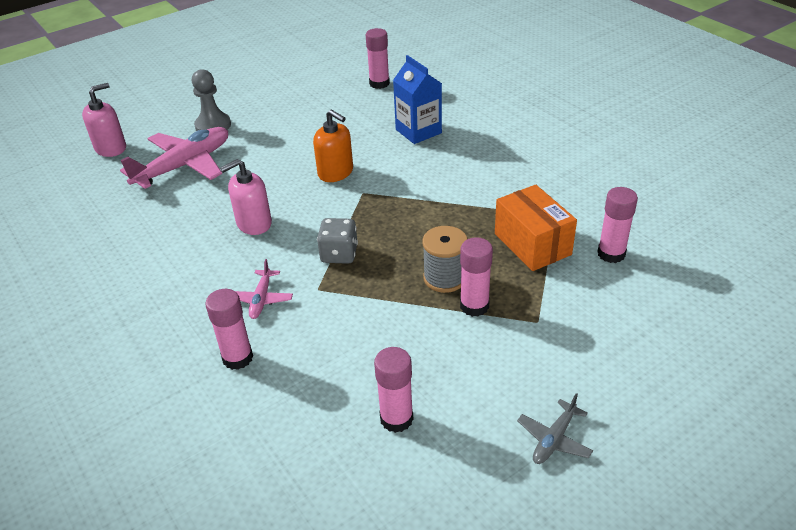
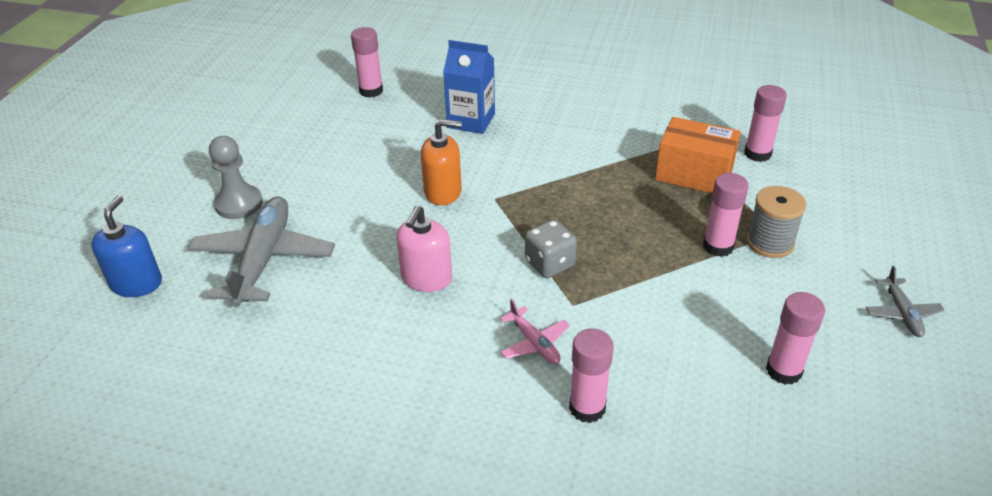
camera: 40 degrees left, 0 degrees up
(111, 148) = (136, 283): pink soap dispenser -> blue soap dispenser
(184, 166) = (263, 259): pink plane -> grey plane
(445, 278) = (665, 236): grey spool -> grey spool (770, 242)

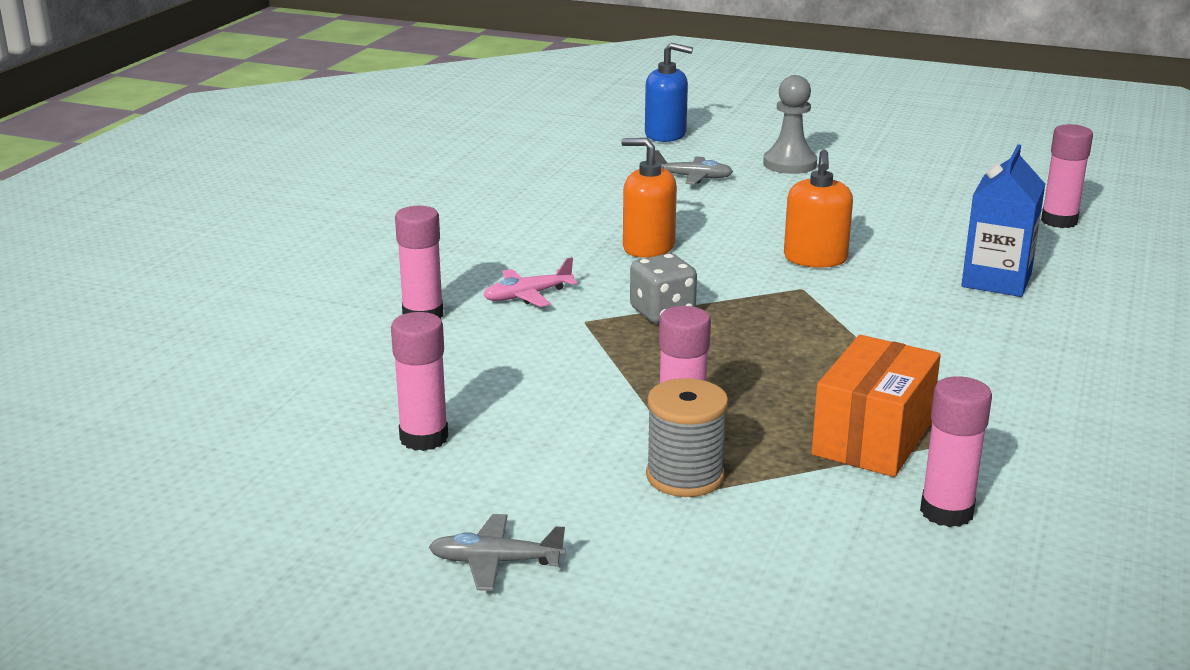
camera: 95 degrees right, 15 degrees down
(263, 259) = (693, 177): grey plane -> grey plane, size x0.48
(426, 278) = (648, 247): pink soap dispenser -> orange soap dispenser

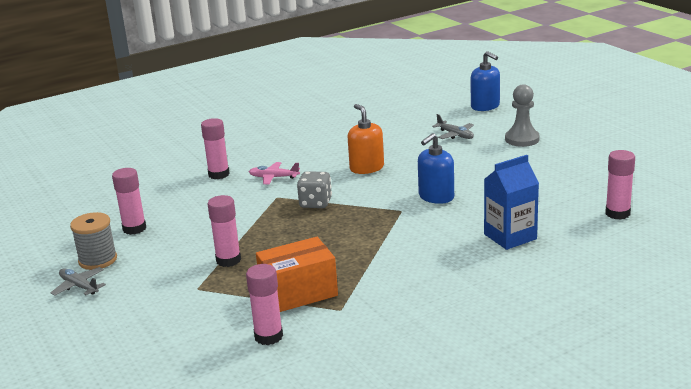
camera: 40 degrees right, 0 degrees up
(685, 476) = (196, 280): grey spool -> grey spool (98, 260)
(815, 259) = (436, 197): orange soap dispenser -> blue soap dispenser

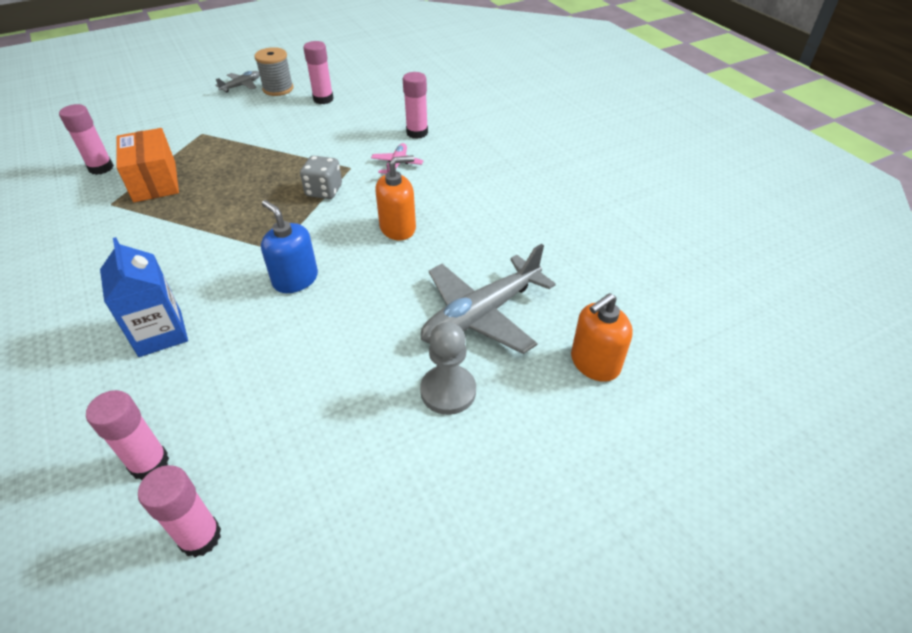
camera: 90 degrees right, 20 degrees up
(228, 260) = (237, 145): pink glue stick -> pink glue stick (200, 537)
(455, 135) = (481, 315): grey plane -> grey plane, size x2.08
(485, 106) = (594, 363): blue soap dispenser -> orange soap dispenser

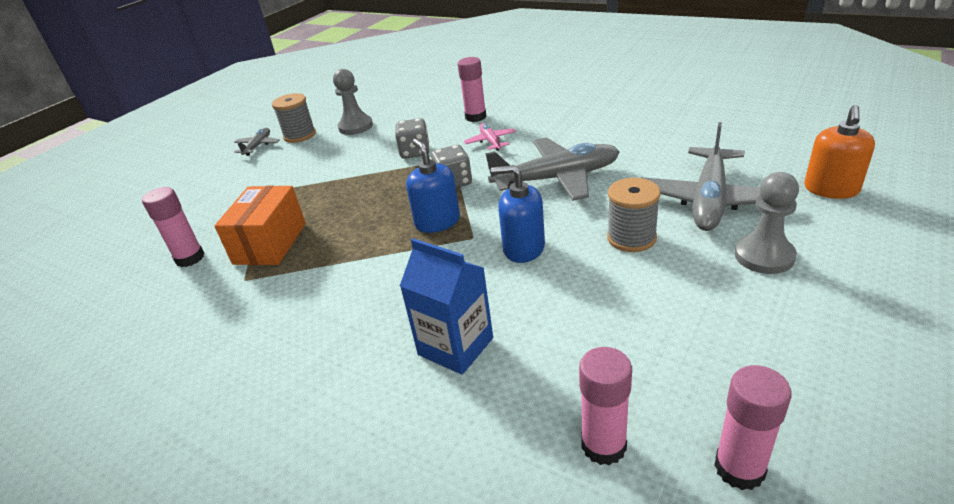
camera: 25 degrees left, 10 degrees down
(155, 181) = (270, 243): orange box -> orange box turned 60 degrees clockwise
(270, 222) = (437, 222): none -> blue soap dispenser
(323, 99) = (355, 126): pink glue stick -> grey pawn
(333, 147) = (415, 152): none -> grey dice
(377, 315) = (631, 238): none -> grey spool
(398, 228) = (557, 178): orange soap dispenser -> grey plane

